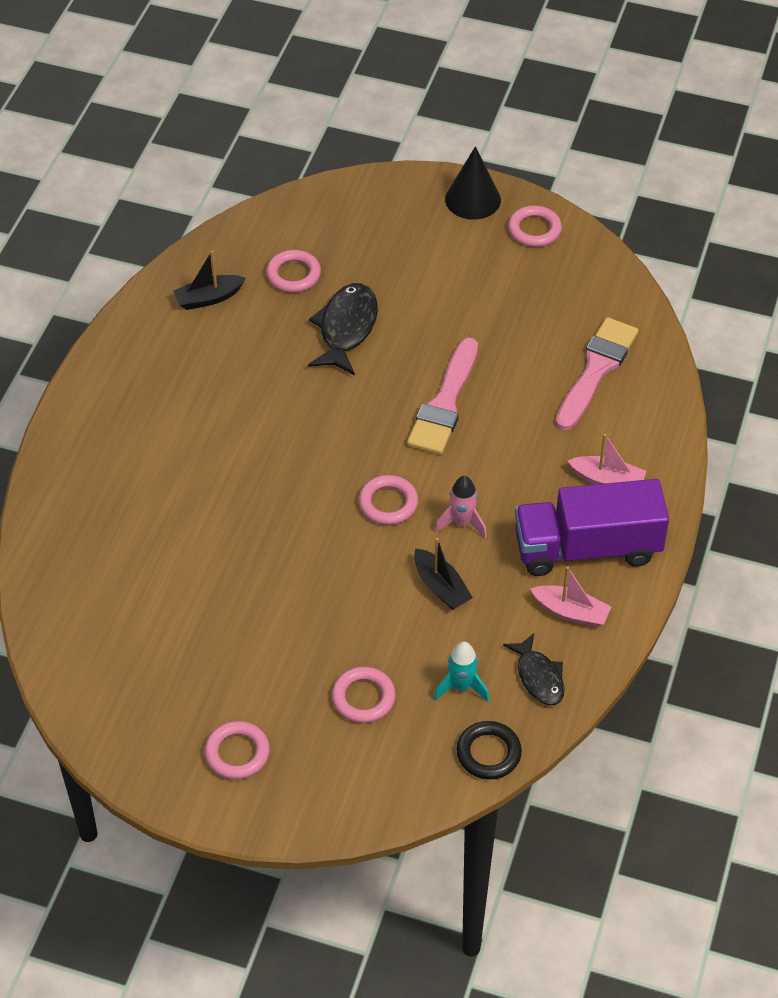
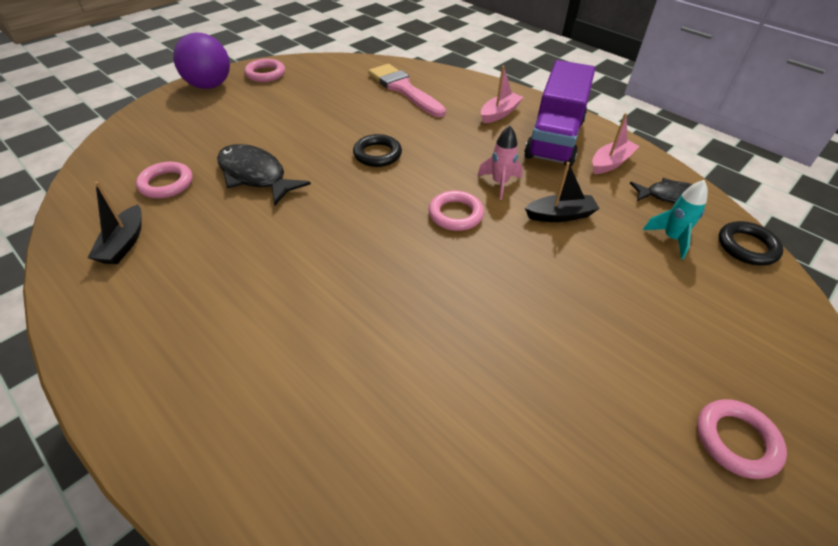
camera: 65 degrees left, 5 degrees down
(363, 698) = (672, 304): pink ring -> none
(444, 403) = (377, 154): pink brush -> black ring
(473, 199) = (209, 86): black cone -> purple ball

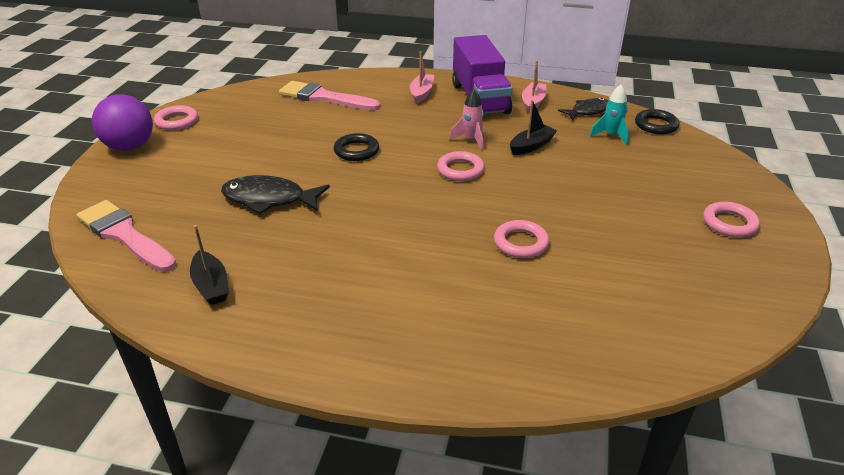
camera: 30 degrees left, 10 degrees down
(121, 165) = (124, 235): none -> pink brush
(166, 184) = (192, 233): pink ring -> pink ring (520, 243)

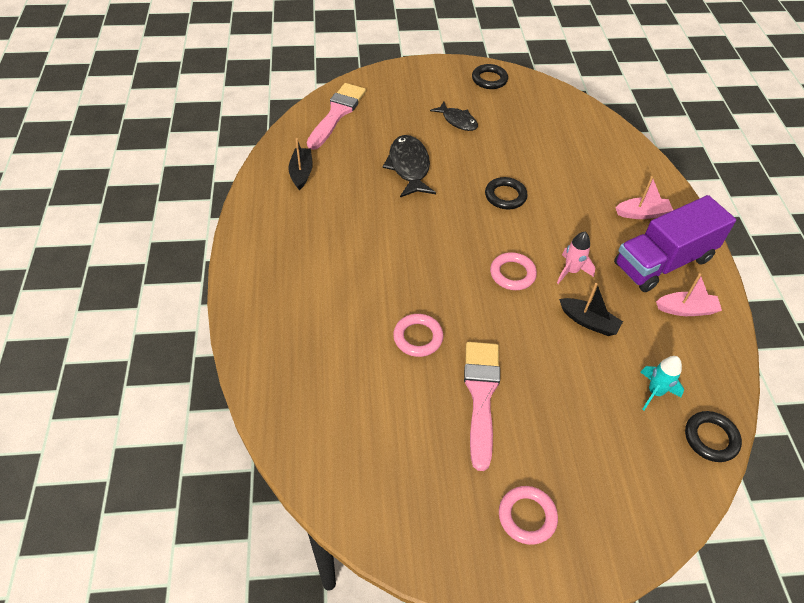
camera: 70 degrees right, 15 degrees up
(130, 147) = (440, 72): purple ball -> none
(177, 121) = (489, 79): pink ring -> black ring
(211, 285) = (301, 173): black boat -> black boat turned 135 degrees clockwise
(324, 97) = (585, 149): pink brush -> pink brush (481, 395)
(588, 111) = (701, 365): black fish -> black fish (457, 121)

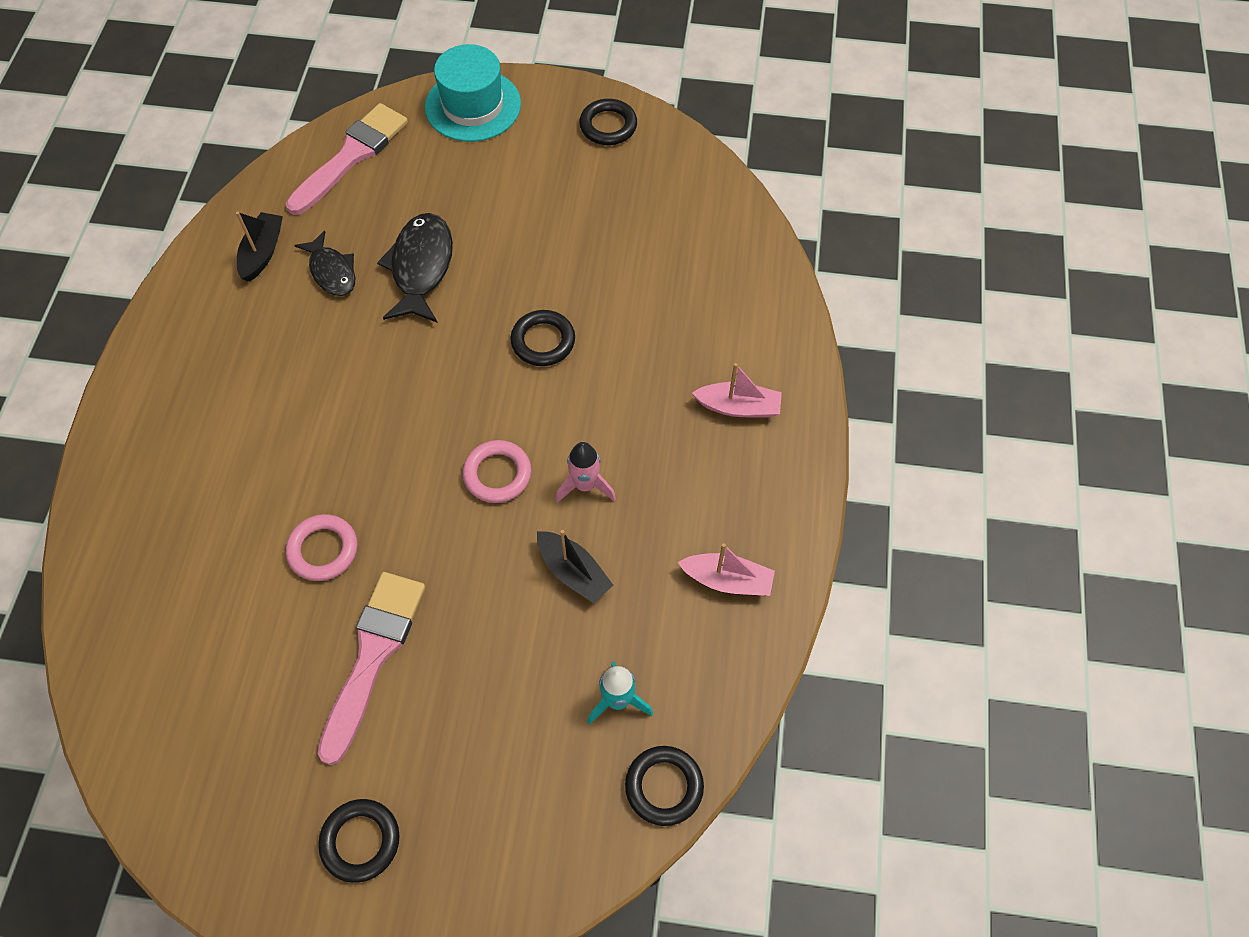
camera: 15 degrees right, 10 degrees up
(402, 79) = (473, 105): none -> turquoise hat
(457, 121) = (527, 196): black fish -> black fish (332, 271)
(527, 516) = (360, 841): pink ring -> black ring
(663, 262) = (731, 495): purple truck -> none

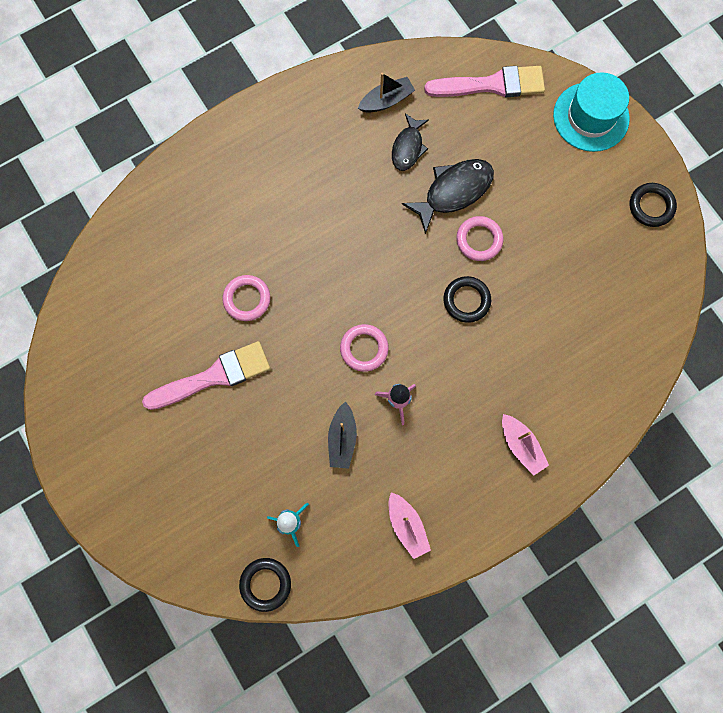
camera: 50 degrees right, 15 degrees up
(360, 841) = (121, 455): black ring -> none
(493, 284) = (479, 240): none -> pink ring

